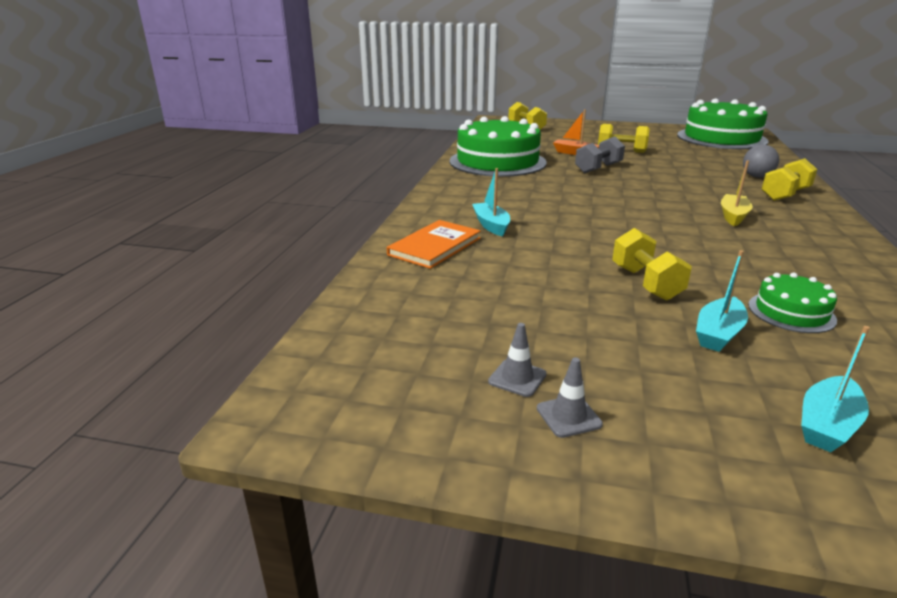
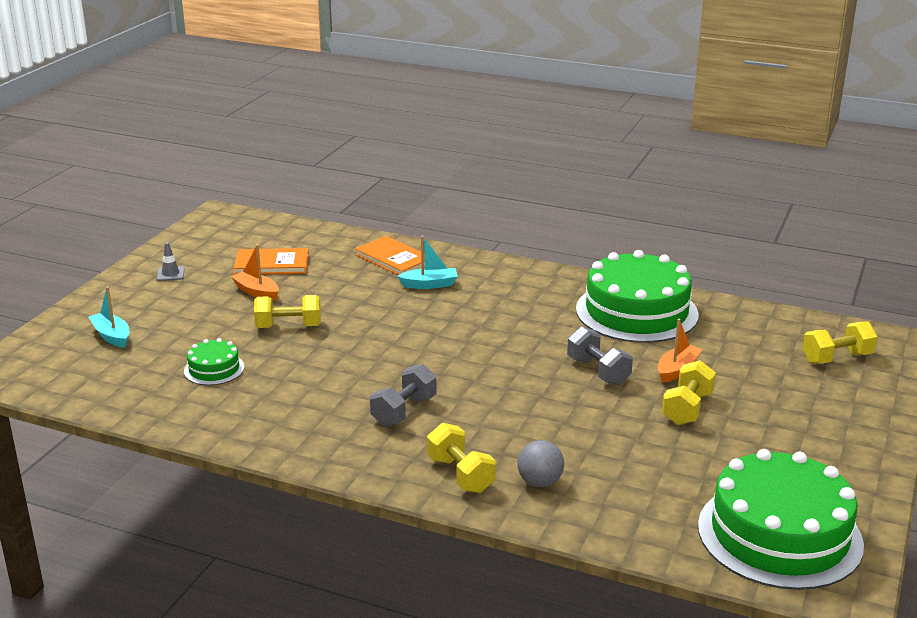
camera: 100 degrees right, 0 degrees up
(482, 321) = (272, 264): none -> orange book
(517, 378) = (209, 266): grey traffic cone -> none
(576, 318) = (257, 292): none -> orange boat
(718, 333) = (208, 333): turquoise boat -> none
(733, 216) = (404, 411): yellow boat -> grey dumbbell

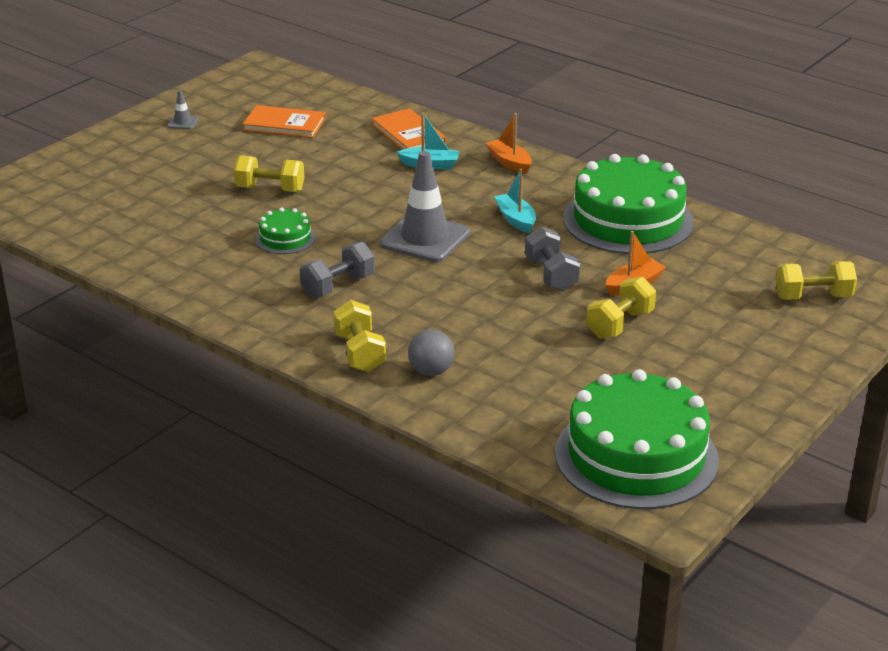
camera: 15 degrees right, 5 degrees up
(112, 336) = (101, 177): turquoise boat -> turquoise boat (516, 219)
(214, 369) = (180, 221): green cake -> green cake (285, 238)
(257, 292) = (256, 151): orange boat -> orange boat (509, 162)
(462, 353) = (425, 238): none -> grey traffic cone

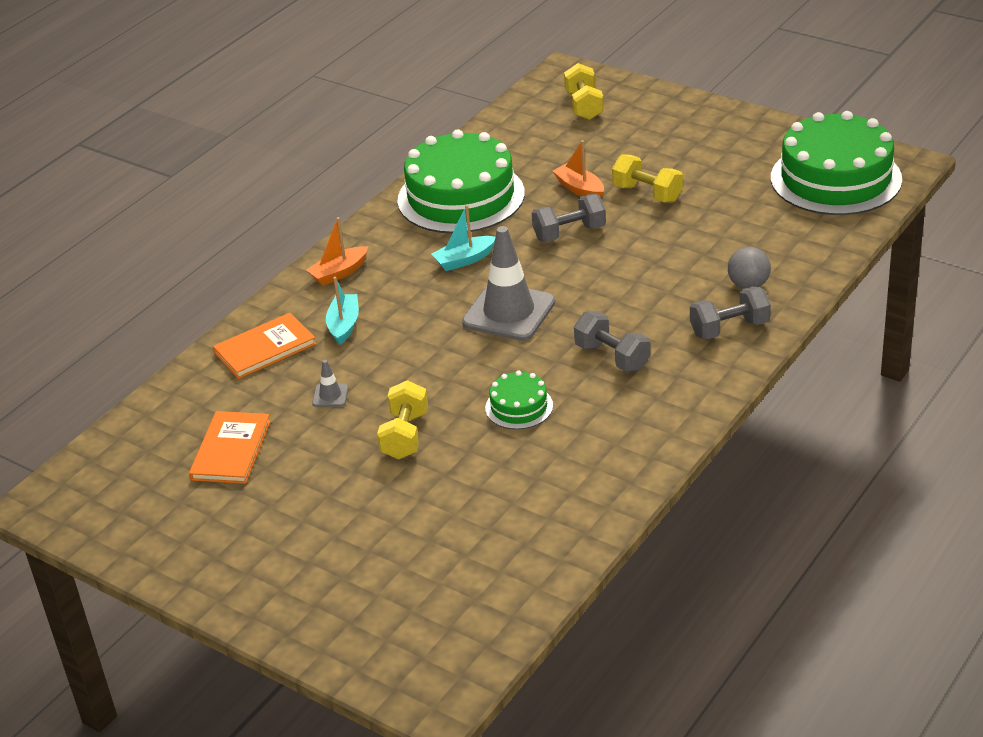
camera: 90 degrees left, 5 degrees up
(183, 122) = (217, 544): grey traffic cone -> grey traffic cone (330, 395)
(360, 353) = (729, 328): yellow dumbbell -> grey dumbbell

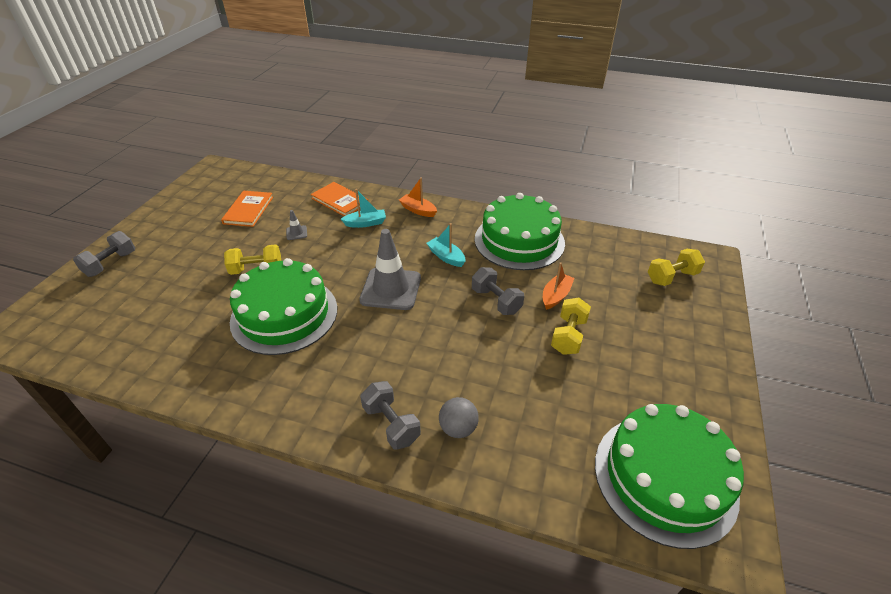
camera: 70 degrees right, 5 degrees up
(231, 450) = (248, 210): orange book -> orange book turned 75 degrees counterclockwise
(519, 407) = (284, 314): green cake -> green cake, size x2.21
(612, 357) = (344, 353): grey dumbbell -> grey dumbbell (111, 264)

